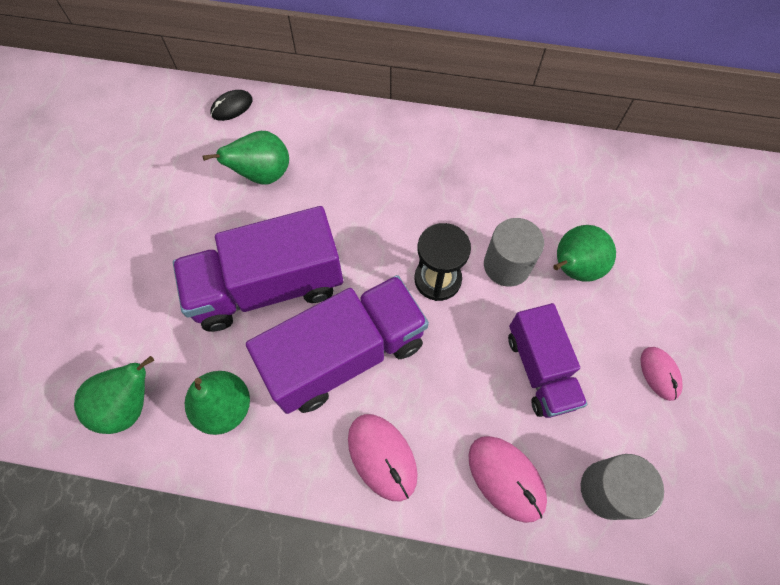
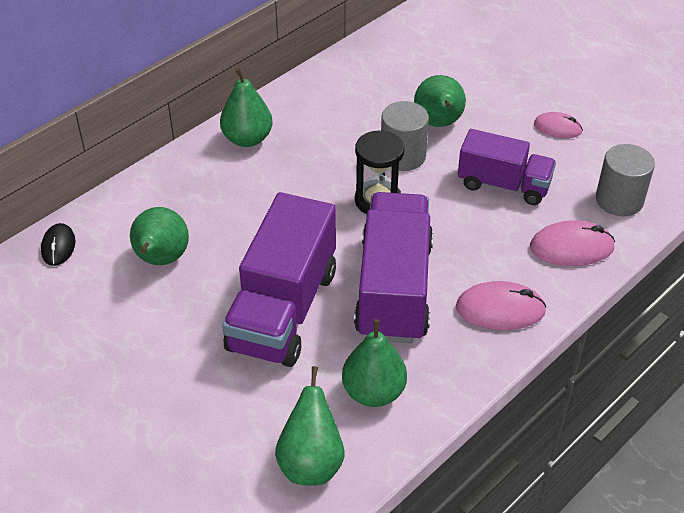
camera: 55 degrees left, 20 degrees down
(431, 144) = (247, 139): none -> green pear

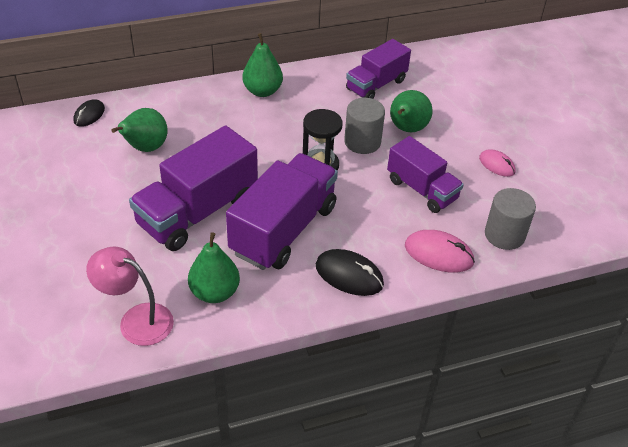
camera: 25 degrees right, 0 degrees up
(311, 463) = (136, 320): green pear -> pink lamp
(369, 85) = (376, 85): none -> purple truck
(500, 309) = (349, 275): pink mouse -> black mouse

